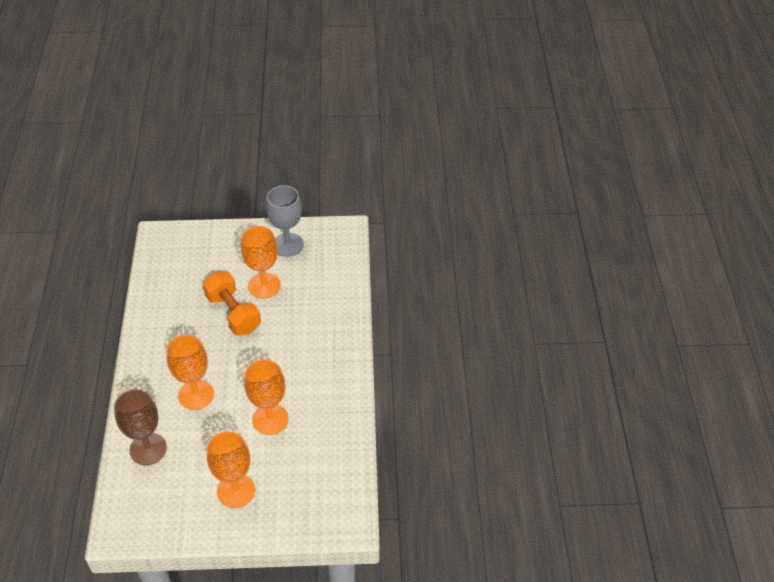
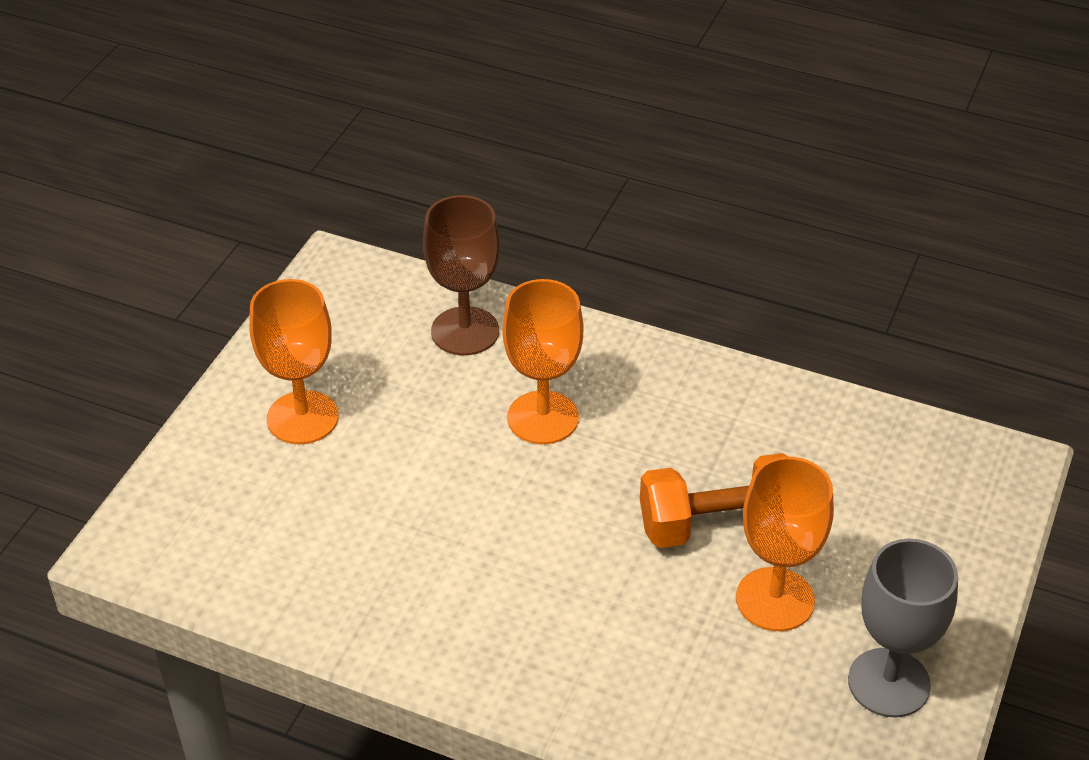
camera: 115 degrees right, 5 degrees down
(270, 419) = (418, 506): orange goblet -> none

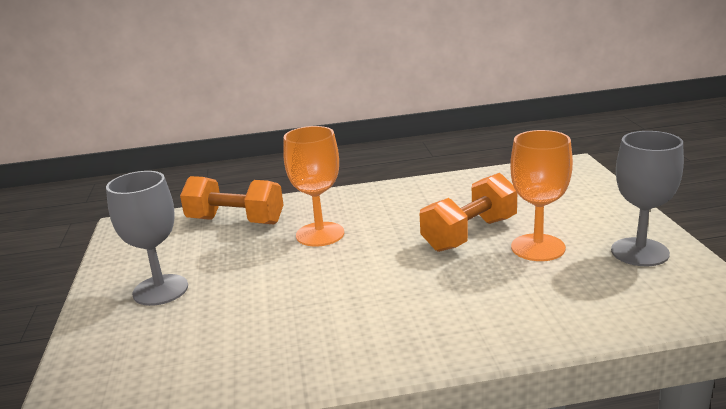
camera: 30 degrees left, 20 degrees down
(302, 418) = (160, 290): orange goblet -> grey goblet
(465, 331) = (235, 221): brown goblet -> orange dumbbell

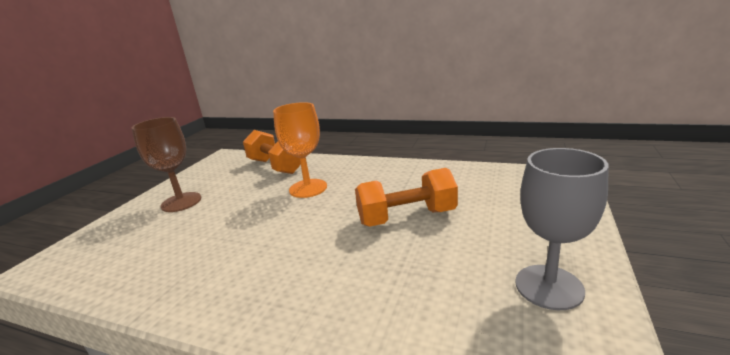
camera: 30 degrees right, 0 degrees up
(160, 290) = (181, 202): grey goblet -> brown goblet
(538, 247) = (449, 248): orange goblet -> none

